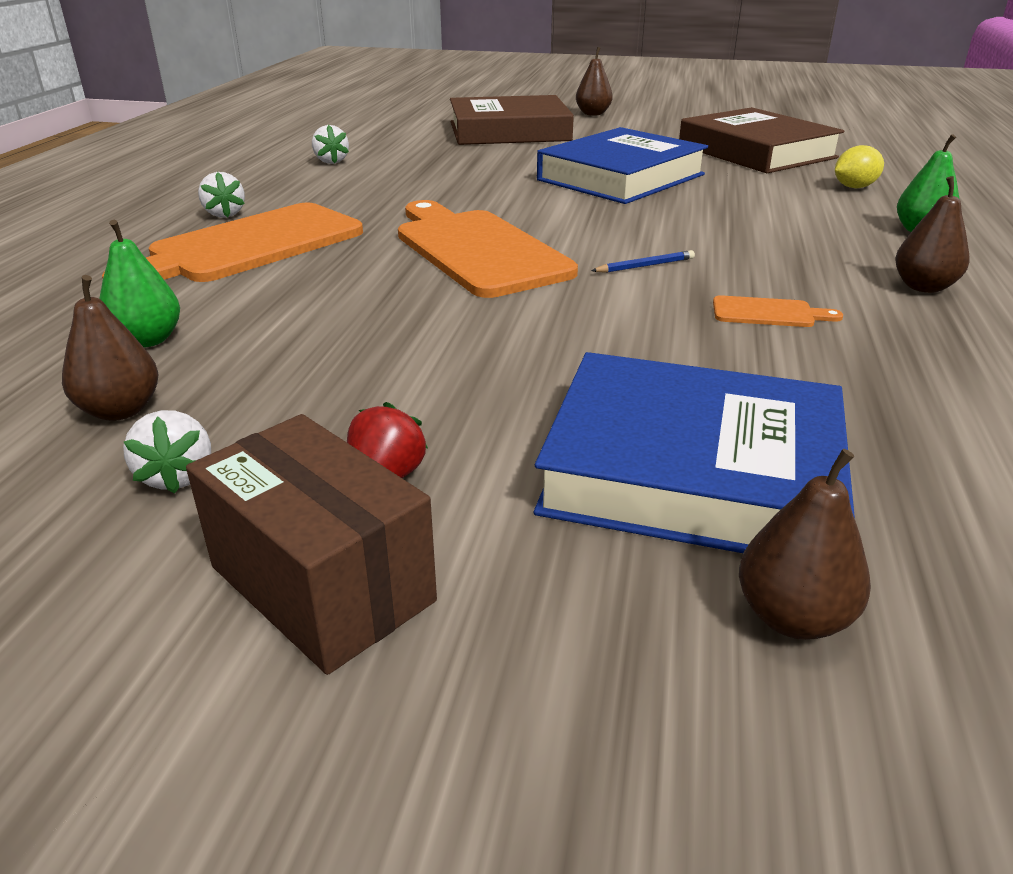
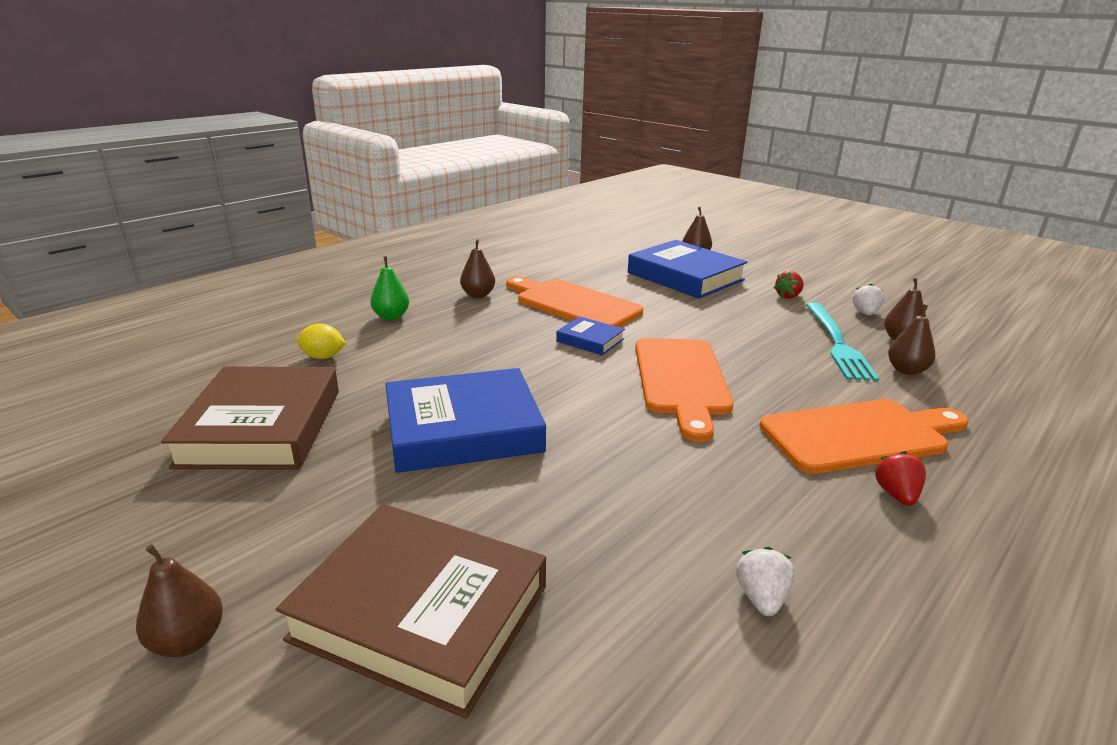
camera: 150 degrees left, 5 degrees down
(147, 340) = (906, 370): green pear -> brown pear
(224, 214) = (896, 495): white strawberry -> red strawberry
(262, 363) = (837, 343): none -> turquoise fork
(321, 584) = (813, 283): brown box -> none
(645, 266) = (590, 340): blue pencil -> blue book
(768, 313) = (573, 304): orange cutting board -> orange cutting board, size x2.42

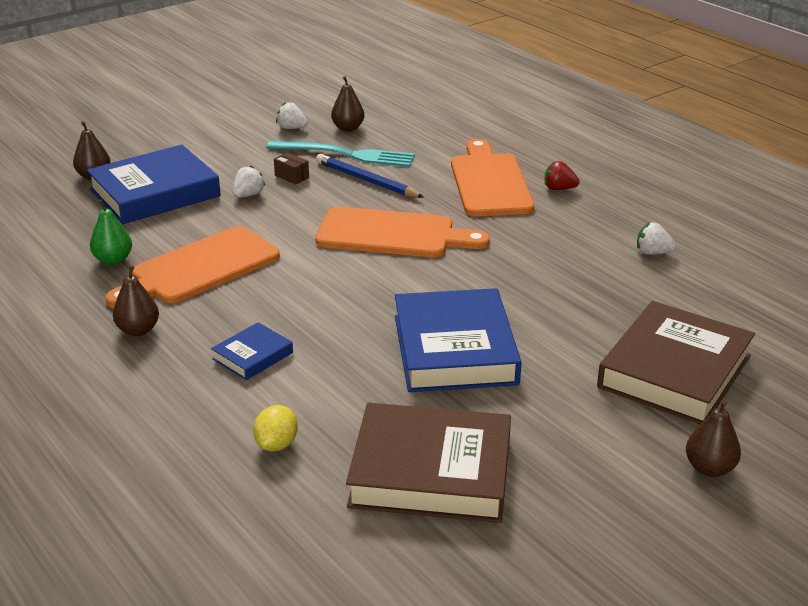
camera: 80 degrees left, 5 degrees up
(391, 317) = (177, 397): green pear -> green pear (113, 260)
(590, 340) = (296, 268): blue book -> blue book (252, 356)
(709, 308) = (248, 195): none -> white strawberry
(762, 322) = (292, 176): none -> brown box
(788, 296) = (238, 152): red strawberry -> none
(788, 358) = (366, 180): none -> blue pencil
(906, 370) = (401, 141): brown pear -> none

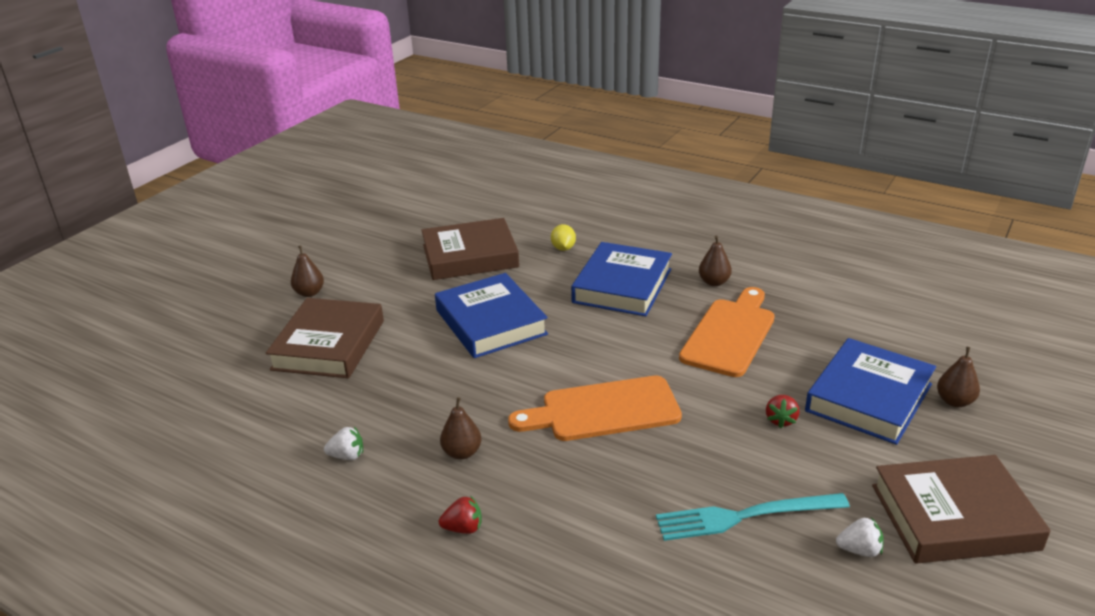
camera: 160 degrees right, 0 degrees up
(113, 260) = (803, 324): green pear -> none
(209, 128) = (954, 517): none -> brown book
(248, 195) = (781, 420): white strawberry -> red strawberry
(252, 356) = (622, 286): blue book -> blue book, size x2.09
(292, 176) = (767, 459): brown box -> none
(348, 128) = (791, 574): brown pear -> brown pear (462, 453)
(366, 180) = (685, 477): blue pencil -> none
(489, 182) = (548, 515): orange cutting board -> none

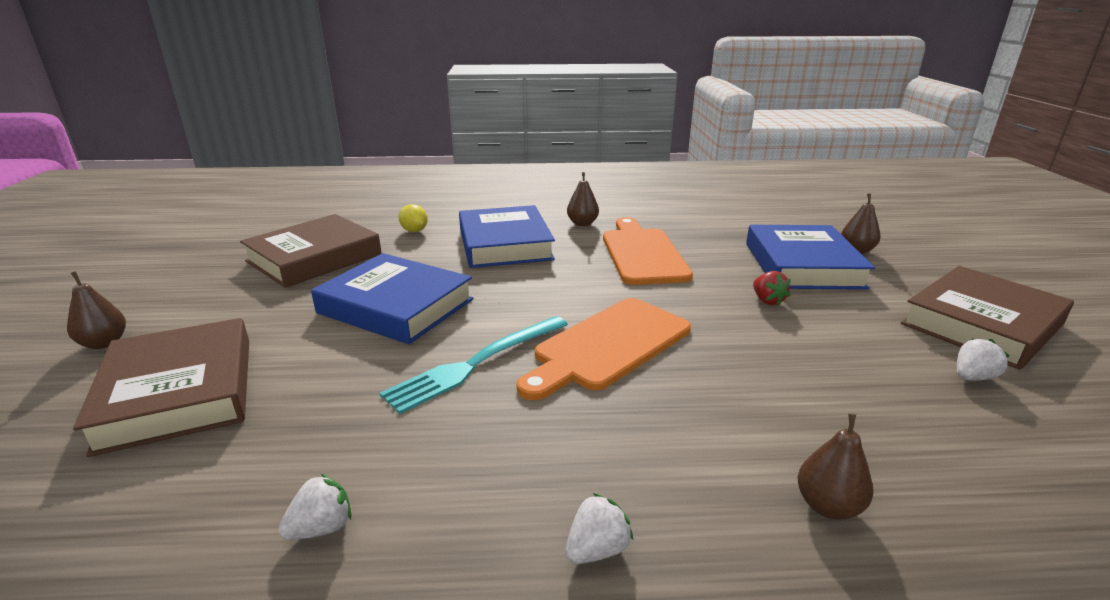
camera: 35 degrees left, 5 degrees down
(462, 453) = (495, 451): brown pear -> brown pear (828, 506)
(463, 528) = (597, 549): red strawberry -> white strawberry
(745, 516) = (855, 389): turquoise fork -> turquoise fork (476, 363)

